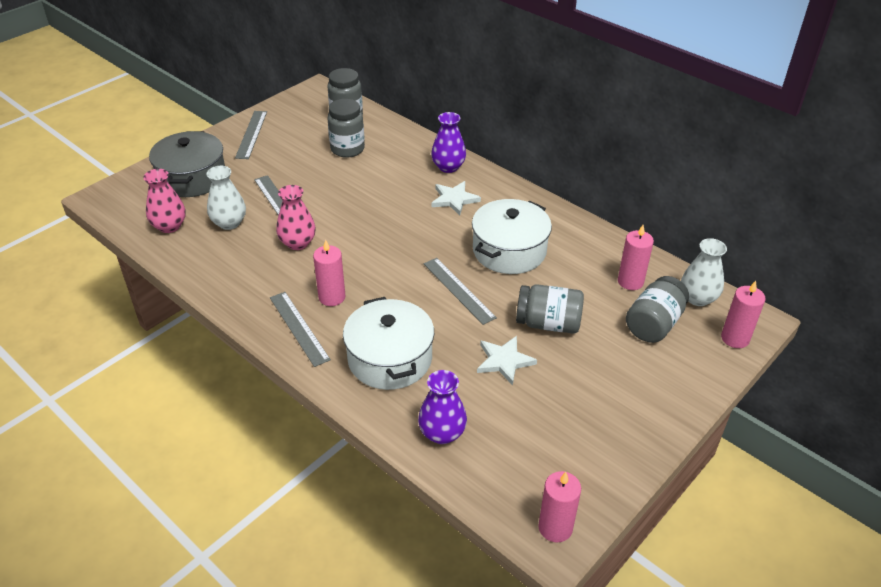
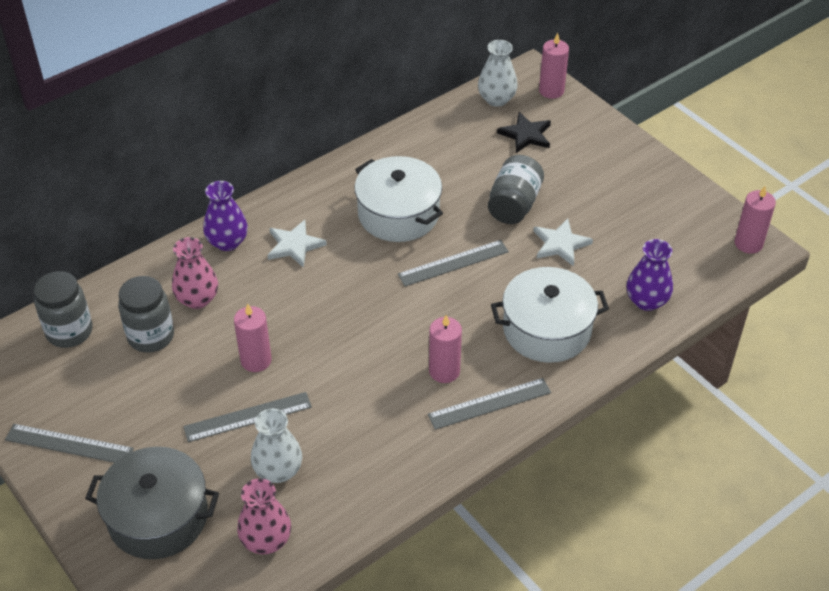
camera: 80 degrees left, 5 degrees up
(298, 243) = (339, 399): pink vase -> pink vase (197, 299)
(630, 281) = (465, 136): pink candle -> pink candle (256, 360)
(654, 324) = (526, 135): grey jar -> black star

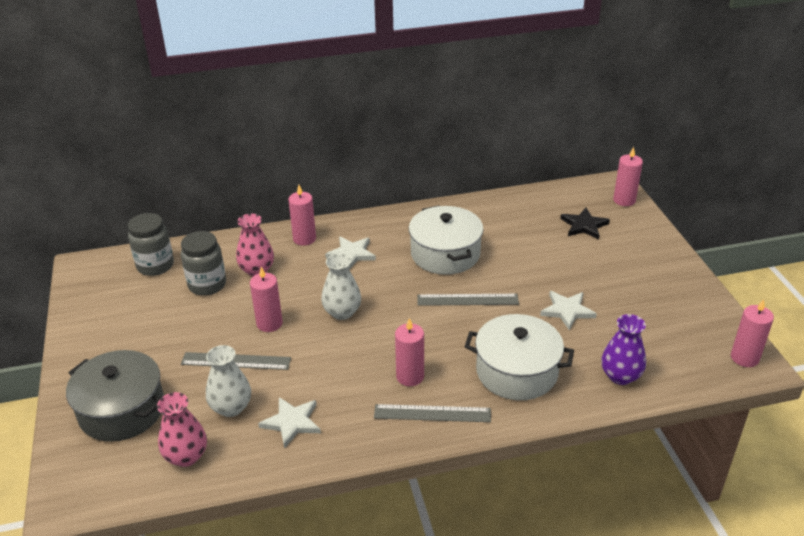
camera: 25 degrees right, 10 degrees down
(69, 444) = (100, 339): grey ruler -> none
(227, 242) = (304, 239): purple vase -> pink candle
(353, 464) = (292, 422): none -> white star
(496, 99) = (574, 196): white vase -> white vase (342, 312)
(514, 204) = (544, 272): grey jar -> none

